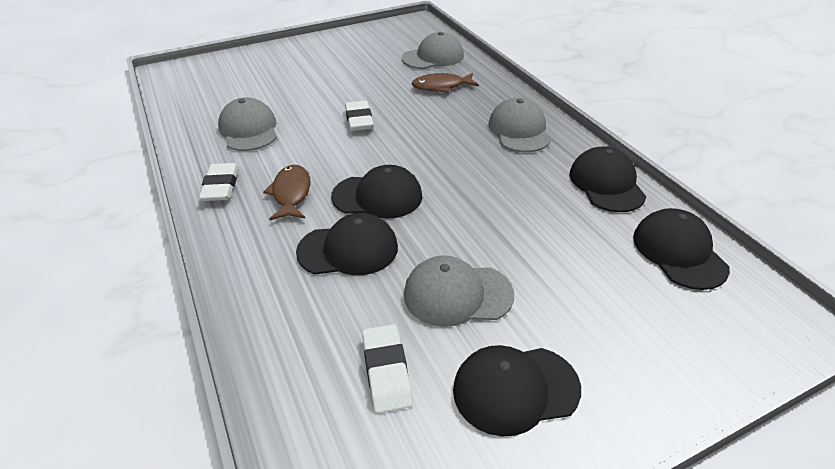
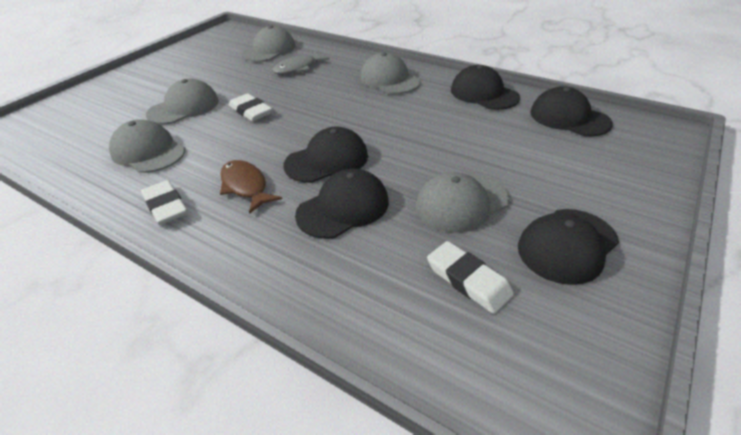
camera: 30 degrees left, 0 degrees up
(309, 96) = (184, 107): none -> grey cap
(441, 86) = (298, 68): brown fish -> grey fish

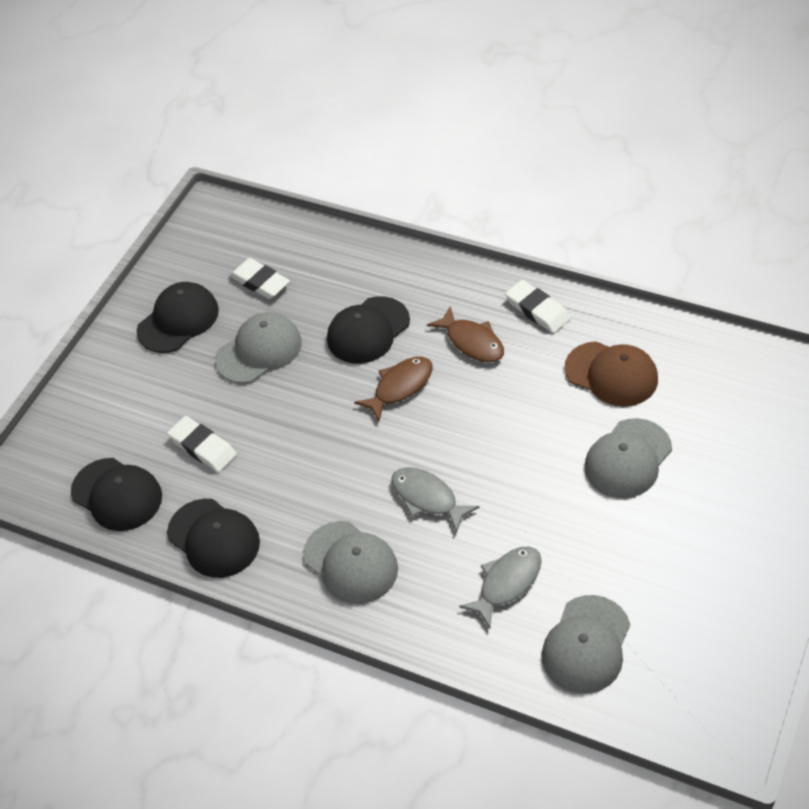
camera: 175 degrees right, 10 degrees up
(148, 152) = (611, 374): grey cap -> brown cap
(251, 111) = (529, 462): white eraser -> white eraser (203, 447)
(327, 160) = (400, 387): black cap -> brown fish
(330, 100) = (427, 498): none -> grey fish

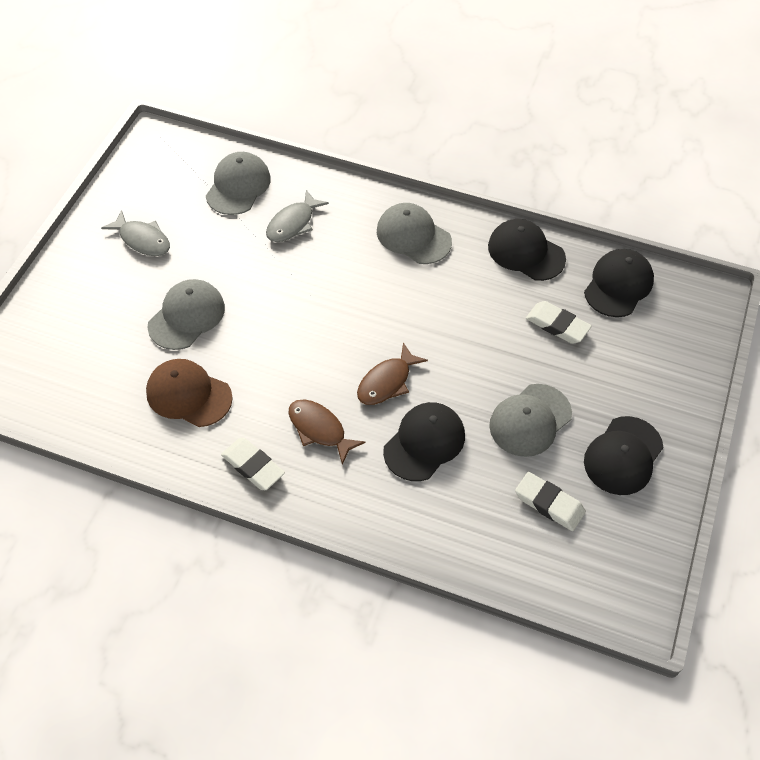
camera: 170 degrees right, 5 degrees up
(117, 494) = (618, 285): black cap -> black cap turned 90 degrees clockwise
(427, 498) = (356, 284): grey fish -> grey fish (142, 240)

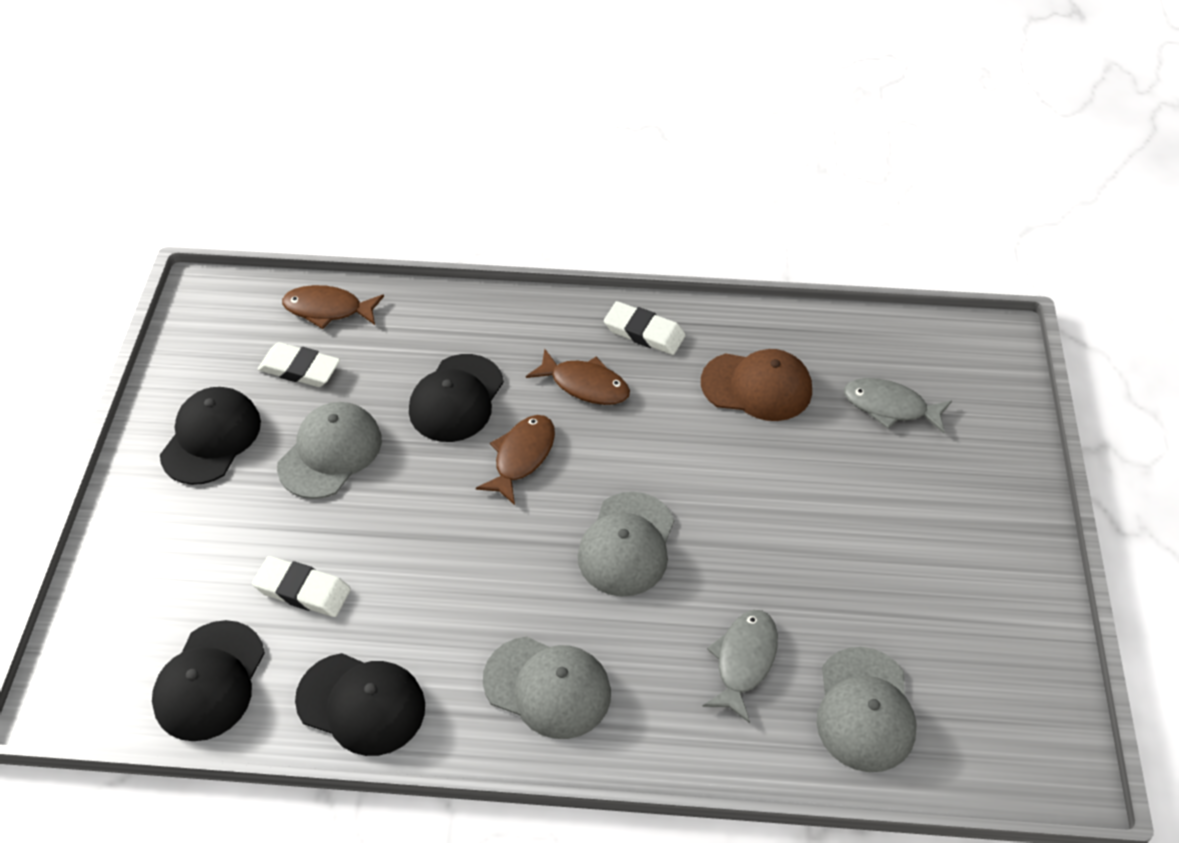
camera: 165 degrees right, 5 degrees down
(142, 240) = (948, 574): grey fish -> grey fish (890, 407)
(186, 316) = (816, 478): grey cap -> grey cap (627, 544)
(520, 562) = (328, 309): none -> brown fish

